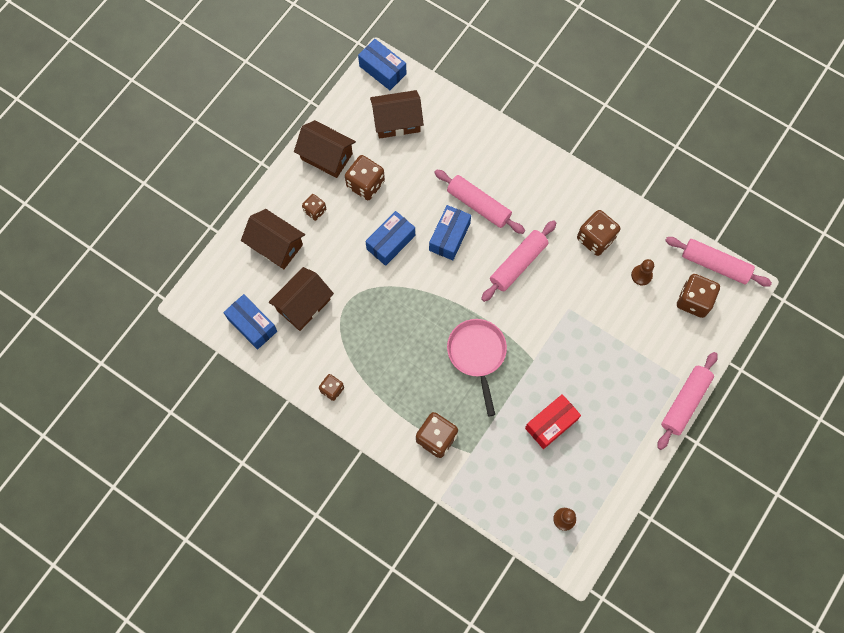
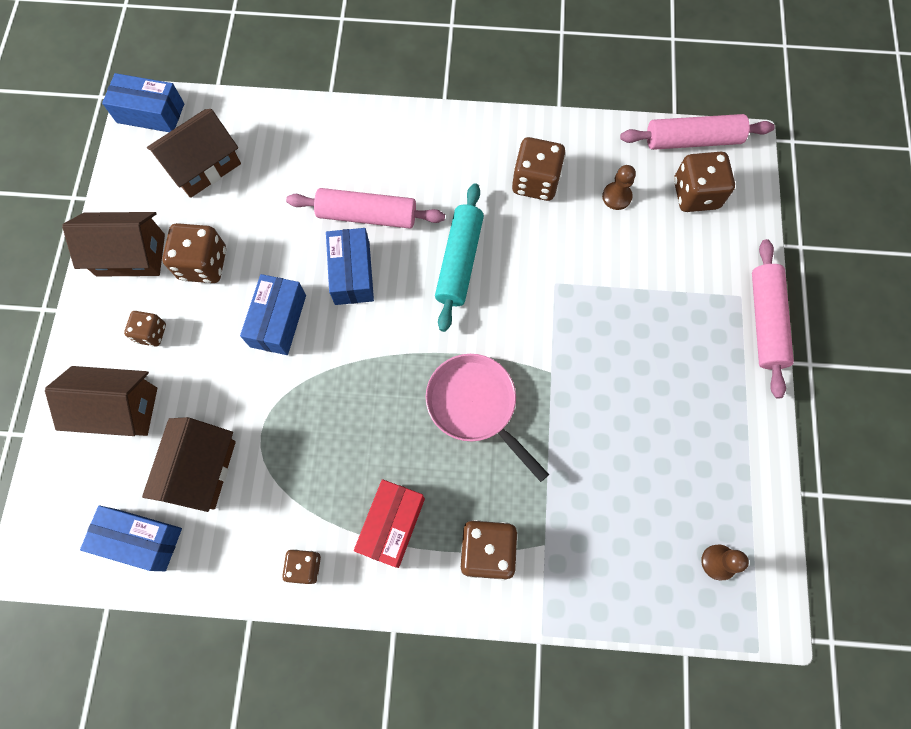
camera: 30 degrees left, 0 degrees up
(518, 264) = (459, 262): pink rolling pin -> turquoise rolling pin
(551, 424) = (623, 443): red box -> red box (392, 525)

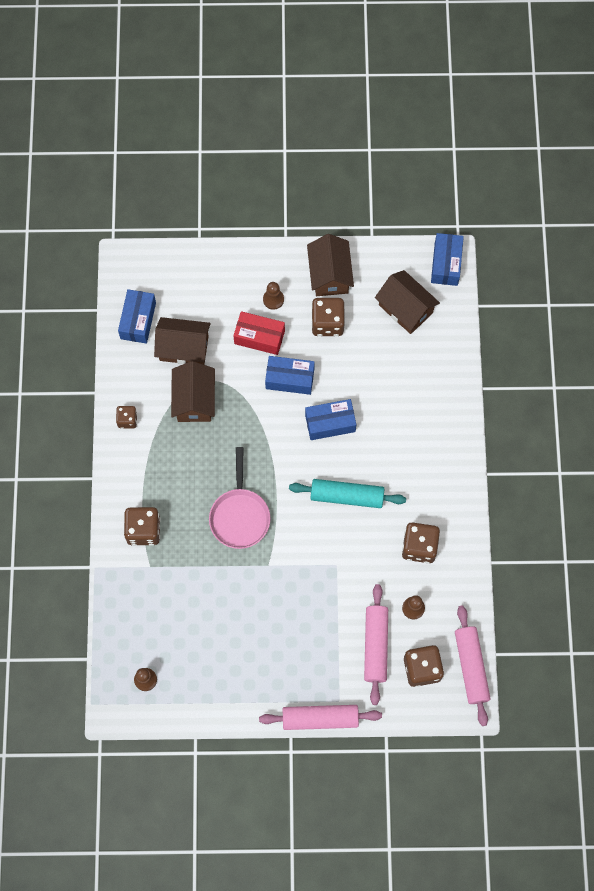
camera: 85 degrees right, 0 degrees up
(119, 409) = (220, 290): brown house -> brown house (194, 400)
(151, 333) = (273, 299): brown dice -> brown pawn
(367, 215) = (377, 428): pink rolling pin -> pink rolling pin (375, 645)
(392, 525) = (156, 469): red box -> red box (259, 337)
(475, 406) = (240, 516): pink pan -> pink pan turned 135 degrees clockwise

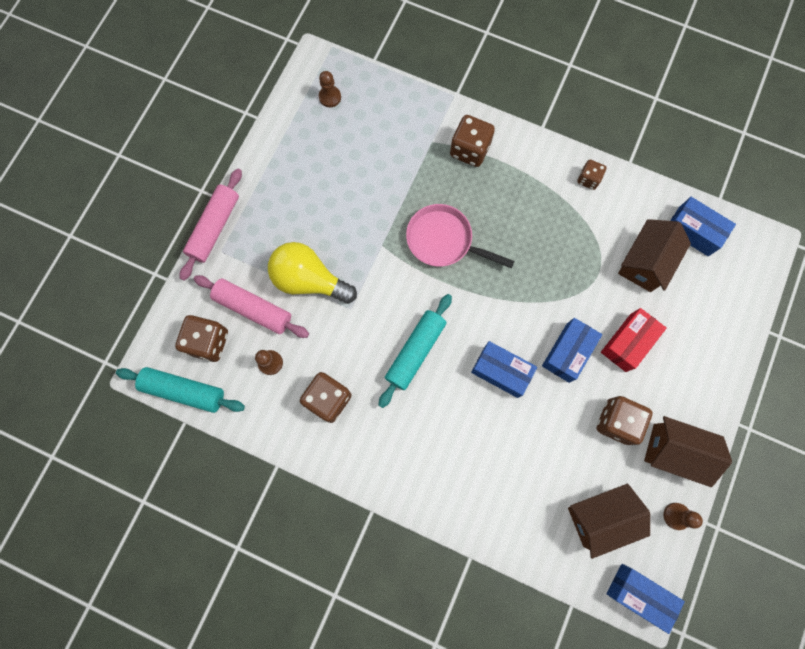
camera: 115 degrees right, 5 degrees up
(194, 400) = (583, 249): brown house -> none
(273, 299) = (666, 376): brown pawn -> brown pawn (676, 516)
(328, 611) = (309, 280): none -> yellow light bulb
(330, 423) = (501, 371): blue box -> blue box turned 75 degrees counterclockwise
(471, 667) = (184, 391): pink rolling pin -> turquoise rolling pin

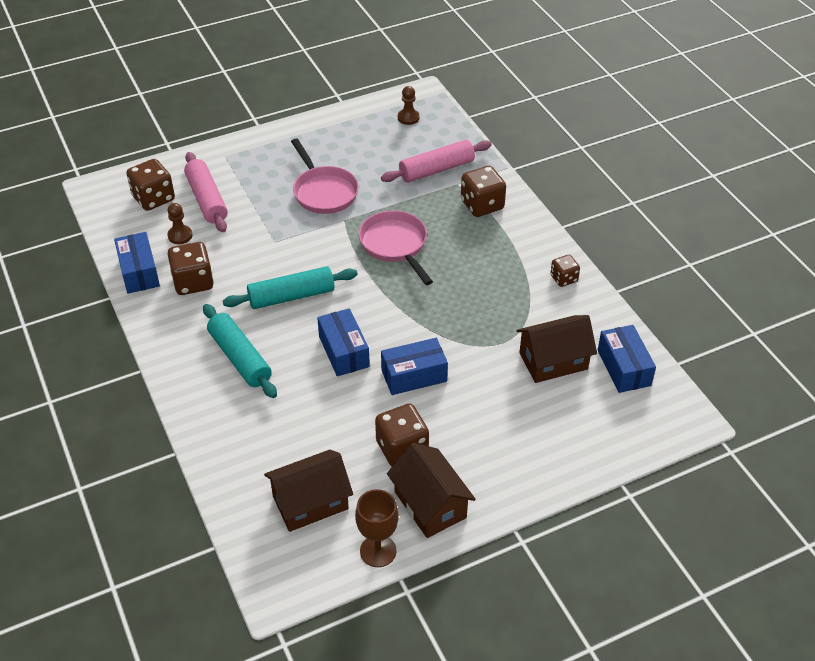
camera: 40 degrees right, 30 degrees down
(184, 391) = (104, 214): turquoise rolling pin -> turquoise rolling pin (240, 358)
(215, 227) = (237, 141): pink rolling pin -> pink rolling pin (436, 169)
(309, 280) = (266, 207): yellow light bulb -> none
(339, 228) = (324, 192): none -> pink pan
(600, 517) = (310, 502): brown house -> brown house turned 45 degrees counterclockwise
(628, 342) = (475, 403): red box -> none
(638, 594) = (279, 581): blue box -> blue box (139, 272)
(676, 516) = (378, 551): brown pawn -> brown goblet

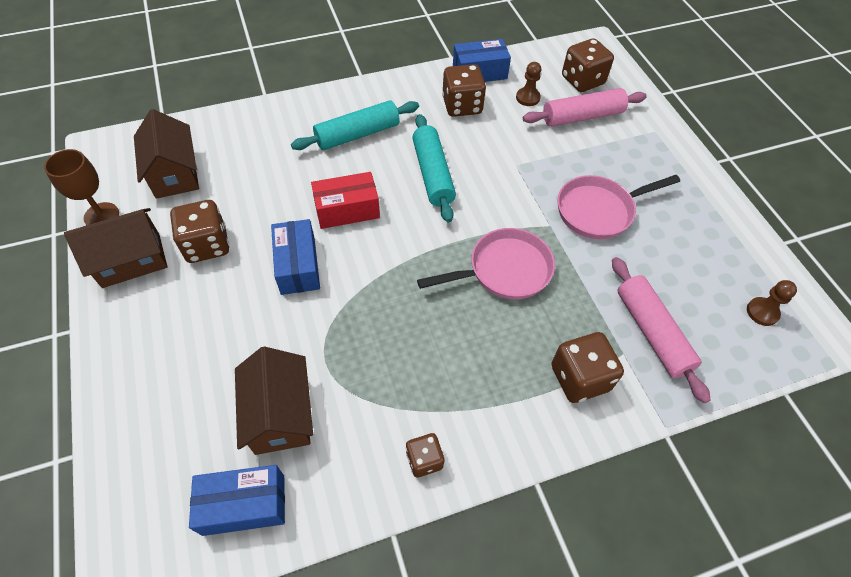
camera: 95 degrees right, 10 degrees up
(344, 351) = (347, 210): blue box -> red box

